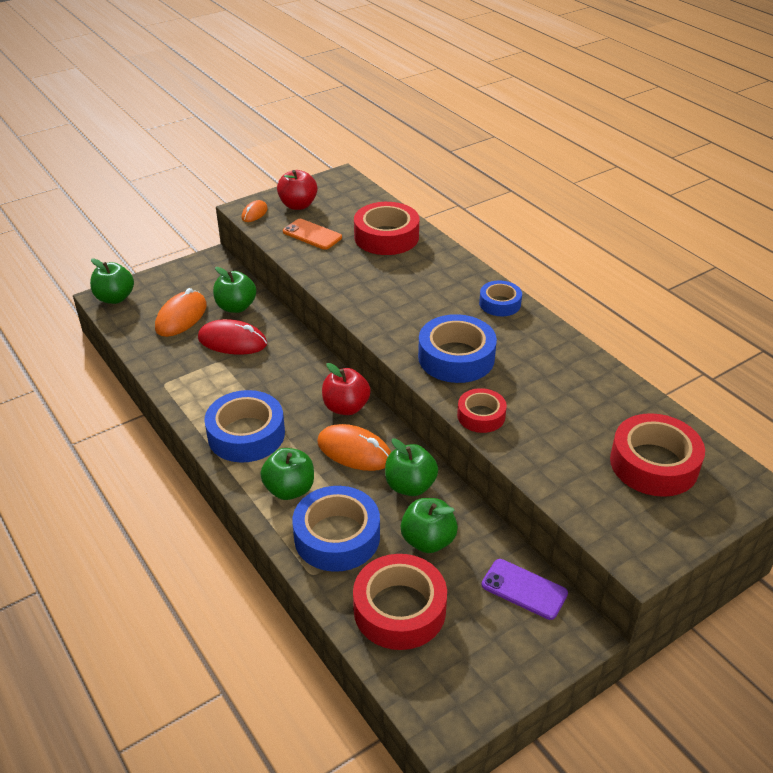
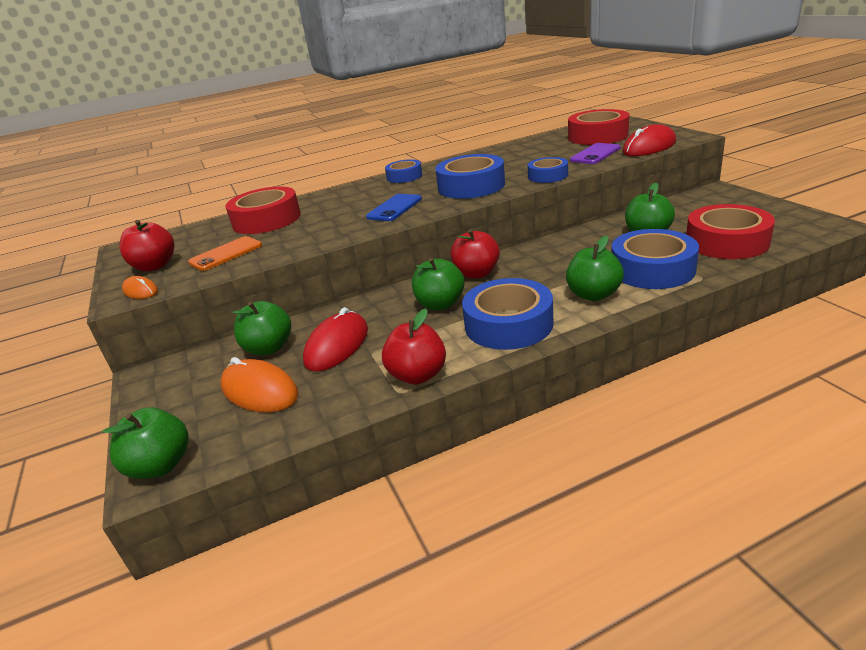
camera: 75 degrees left, 10 degrees down
(183, 390) = (417, 375): none -> red apple
(354, 451) = (539, 267): orange mouse -> none
(399, 311) = (394, 208): none -> blue phone
(410, 486) = (584, 243): green apple -> green apple (440, 304)
(481, 416) = (548, 176): red tape -> blue tape
(524, 589) = (686, 204): purple phone -> purple phone (595, 154)
(590, 512) = (649, 147): none -> red mouse

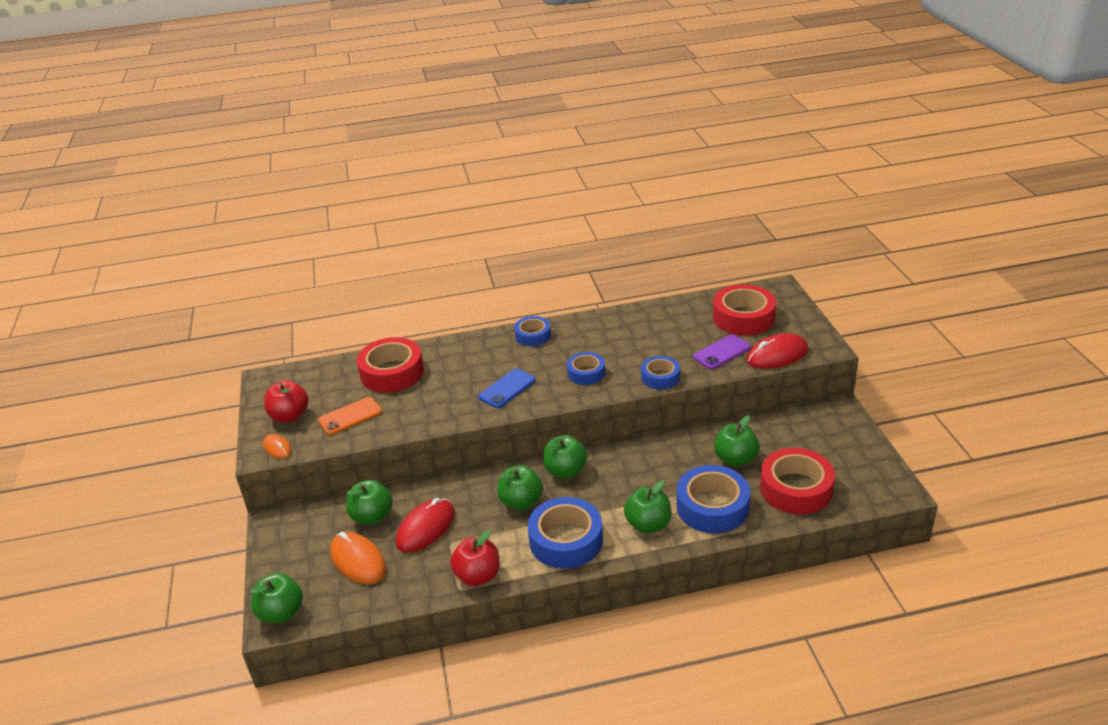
camera: 10 degrees right, 5 degrees up
(471, 186) = (586, 373): blue tape -> blue tape, size x0.58
(476, 273) = (565, 471): red apple -> green apple

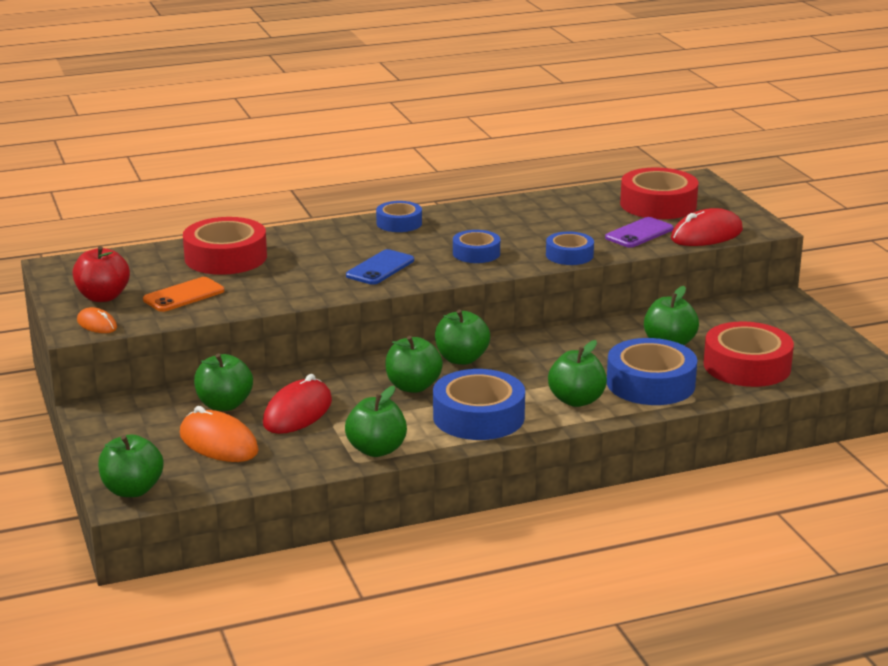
camera: 10 degrees left, 10 degrees down
(478, 576) = (376, 450): red apple -> green apple

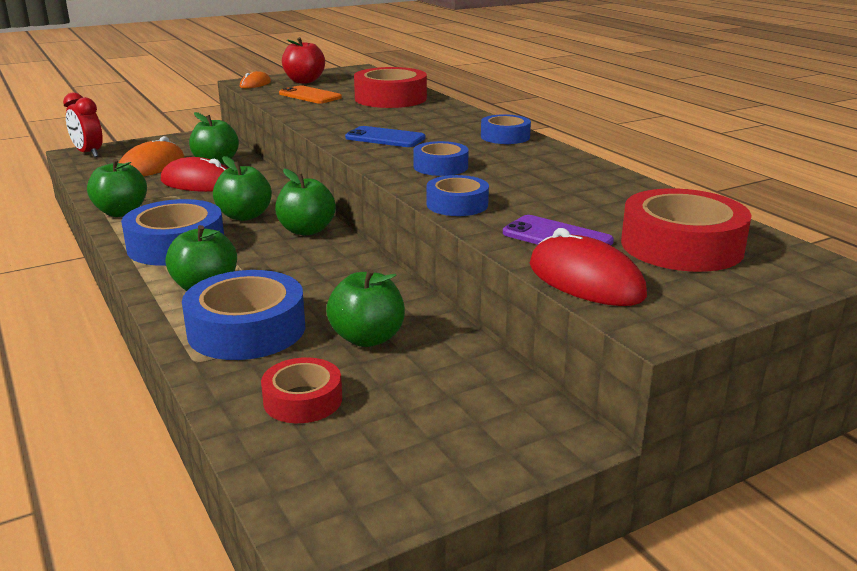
camera: 80 degrees right, 0 degrees up
(132, 490) = (88, 153): green apple -> red clock
(747, 366) = (303, 400): red tape -> red tape, size x0.58

